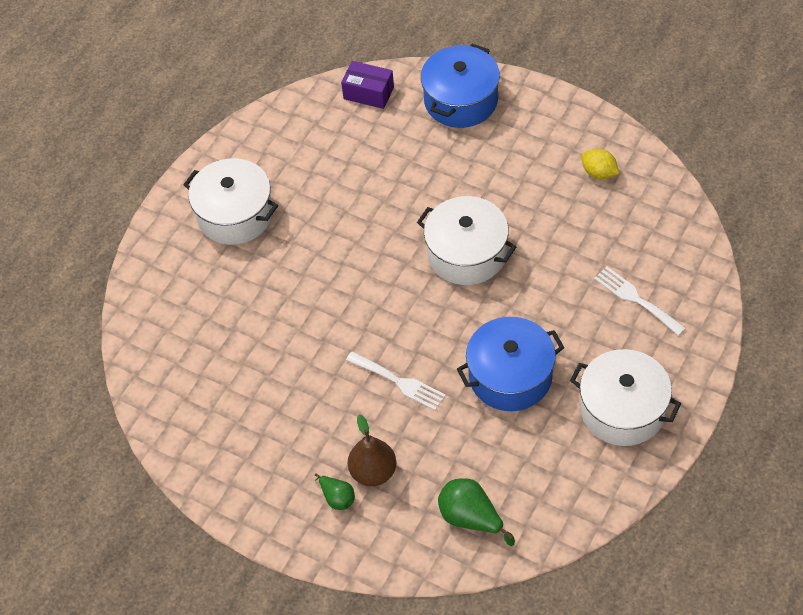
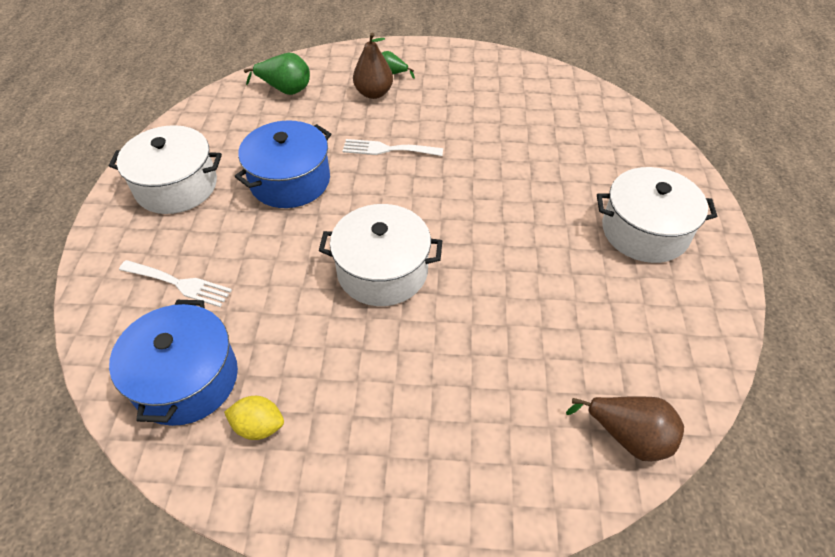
camera: 150 degrees right, 5 degrees down
(368, 93) = (628, 436): purple box -> brown pear
(461, 100) = (497, 474): blue pot -> blue pot (186, 379)

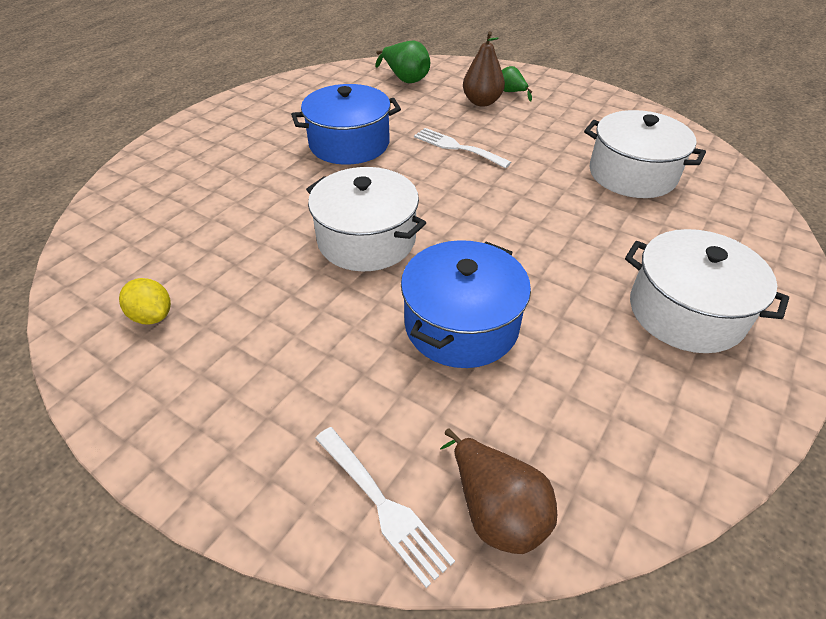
camera: 30 degrees right, 5 degrees down
(176, 186) = (257, 119): white pot -> white pot (632, 174)
(179, 284) = (195, 186): white fork -> white fork (383, 506)
(186, 379) = (135, 255): blue pot -> blue pot (461, 324)

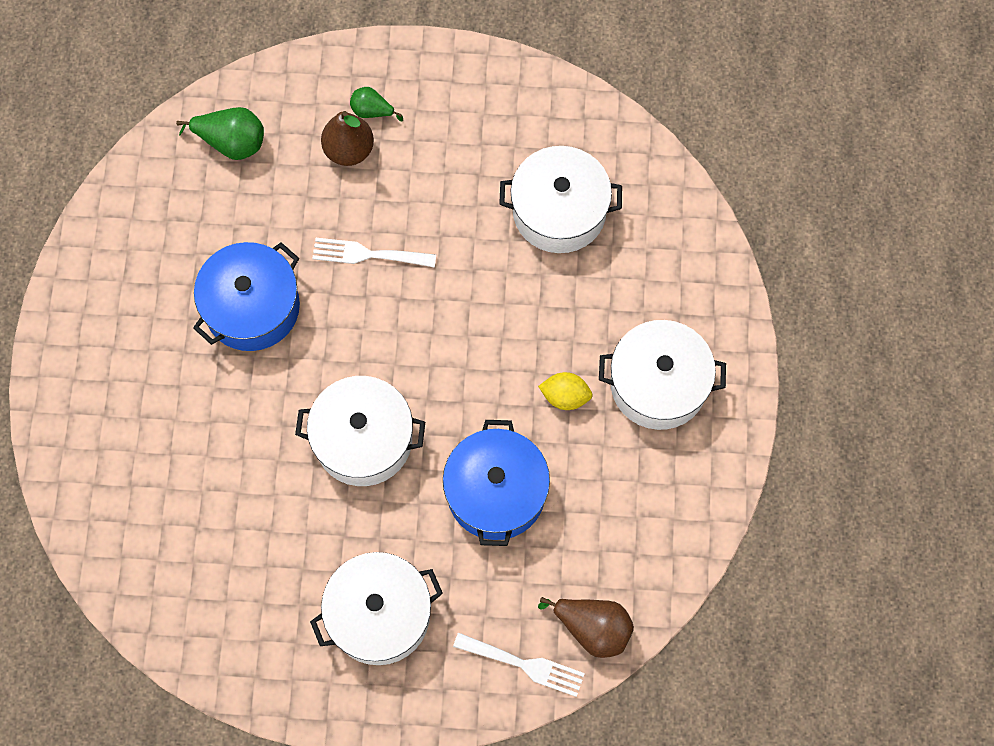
camera: 30 degrees left, 25 degrees up
(152, 316) = (250, 619): yellow lemon -> yellow lemon (565, 396)
(267, 370) = (379, 614): none -> white pot

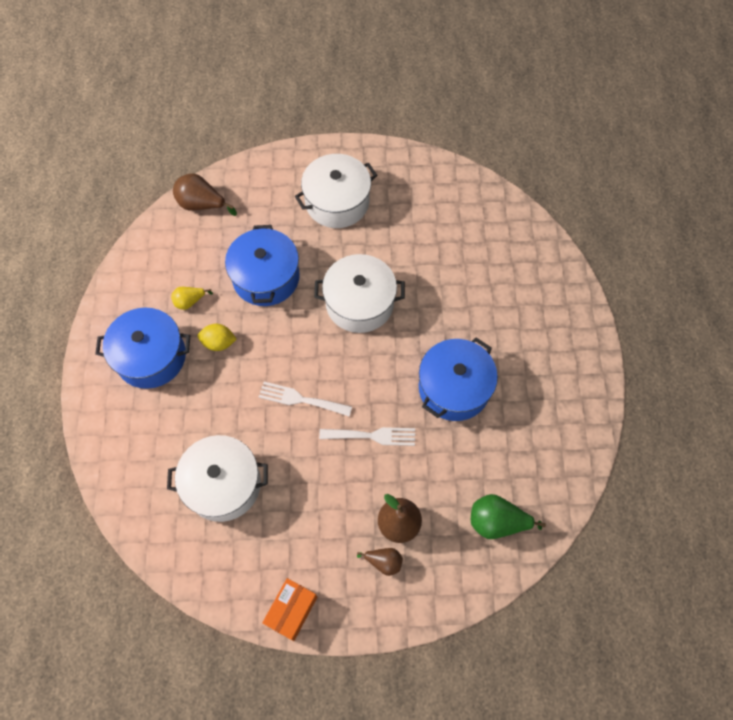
camera: 175 degrees right, 5 degrees down
(372, 111) = (384, 562): green pear -> brown pear
(482, 71) = (291, 610): none -> orange box
(524, 665) = (244, 183): white fork -> white fork (300, 399)
(607, 462) = (190, 302): none -> yellow pear
(658, 384) = (151, 357): white pot -> blue pot

